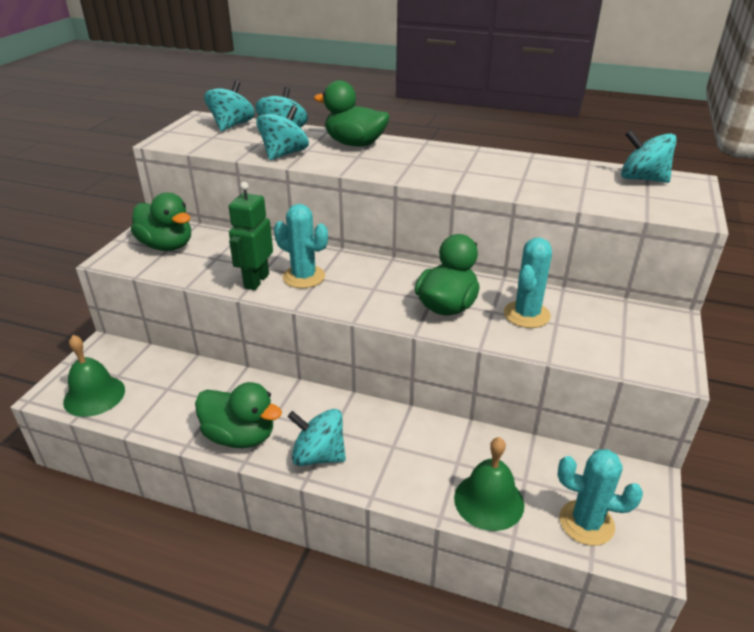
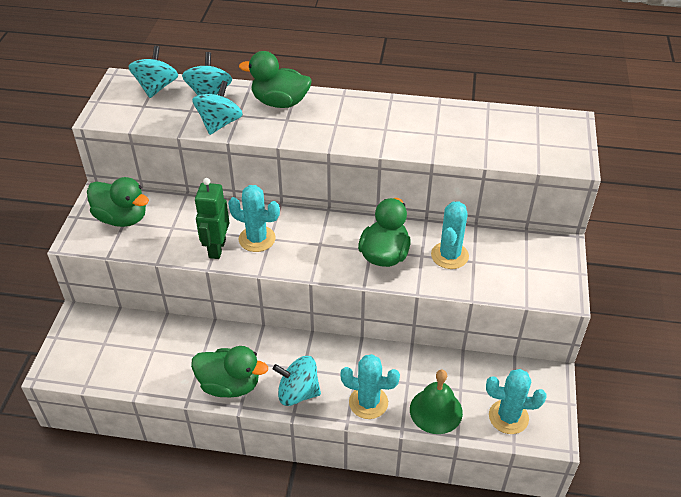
camera: 10 degrees left, 10 degrees up
(94, 395) = (91, 365): green bell -> none
(403, 479) = (368, 402): none -> turquoise cactus
(642, 179) = (533, 123): turquoise spinning top -> none

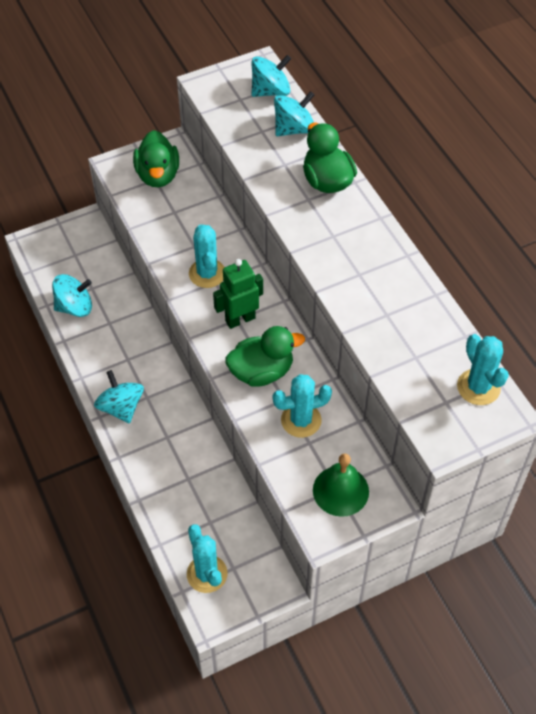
camera: 55 degrees right, 10 degrees up
(216, 248) = (175, 254): green robot -> green robot (240, 319)
(219, 123) = (262, 159): turquoise spinning top -> turquoise spinning top (75, 307)
(230, 385) = (95, 358): green duck -> none
(368, 402) = (147, 461): turquoise cactus -> turquoise cactus (478, 387)
(436, 410) = (174, 515): green bell -> green bell (340, 490)

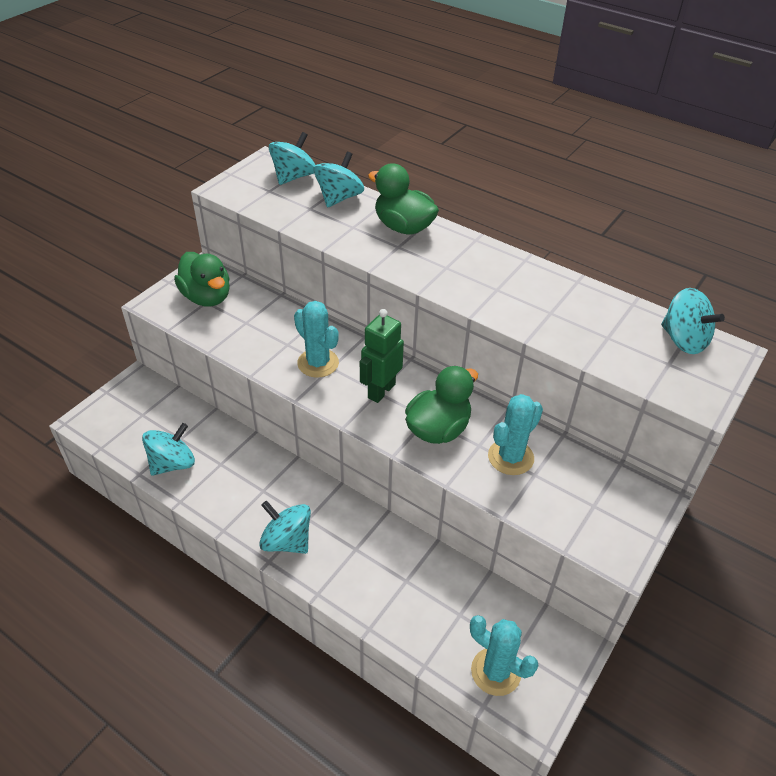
camera: 30 degrees left, 10 degrees down
(340, 490) = (600, 506): green bell -> none
(478, 387) = (683, 340): turquoise cactus -> turquoise spinning top

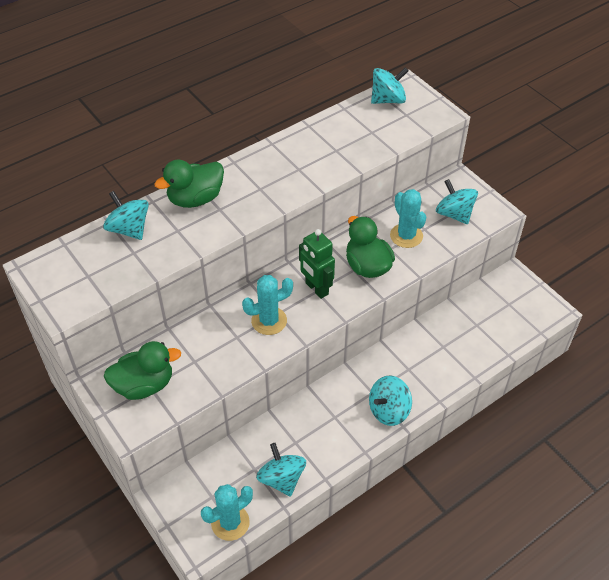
camera: 70 degrees left, 5 degrees up
(293, 177) = (75, 253): turquoise spinning top -> turquoise spinning top (454, 214)
(495, 671) = (520, 319): turquoise cactus -> turquoise cactus (230, 522)

